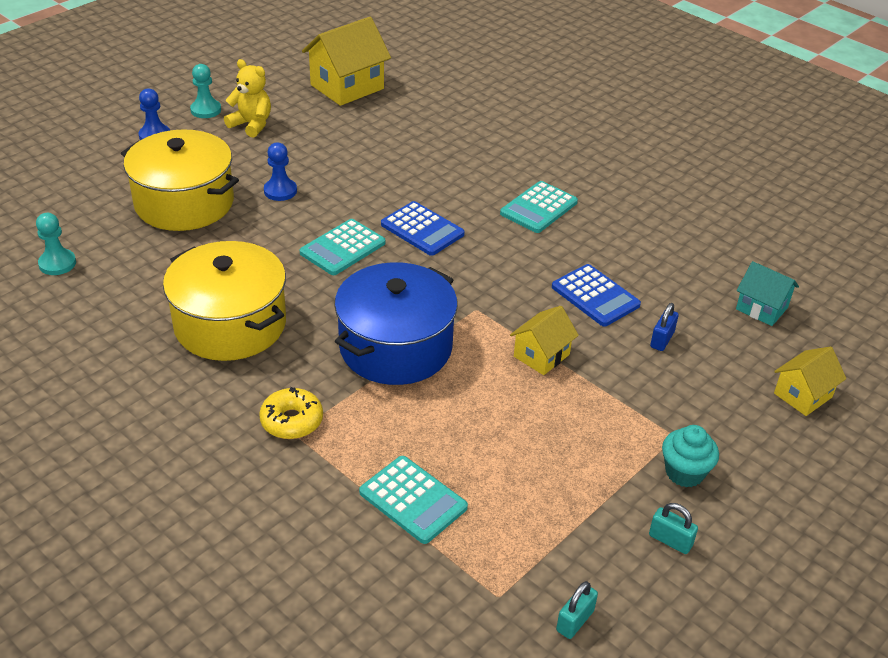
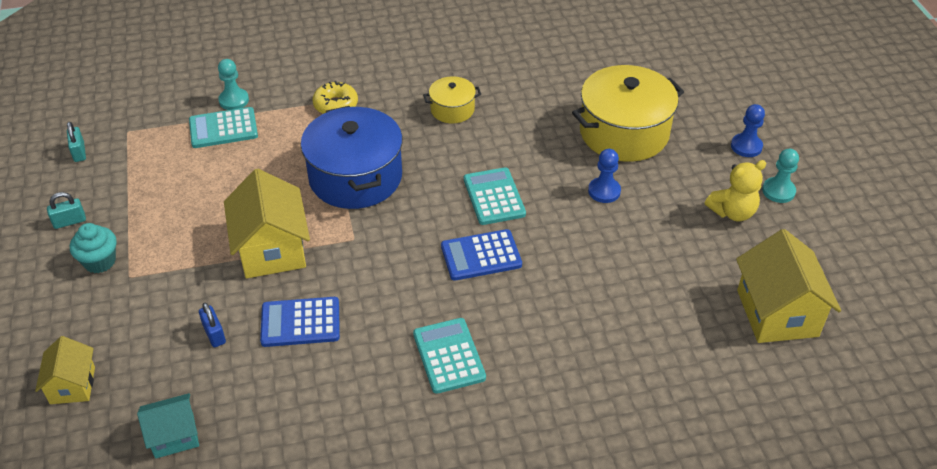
camera: 125 degrees right, 5 degrees up
(57, 263) = (587, 55): turquoise pawn -> turquoise pawn (234, 100)
(230, 324) = (452, 109): yellow pot -> yellow pot, size x0.50
(541, 355) = (272, 249): yellow house -> yellow house, size x1.73

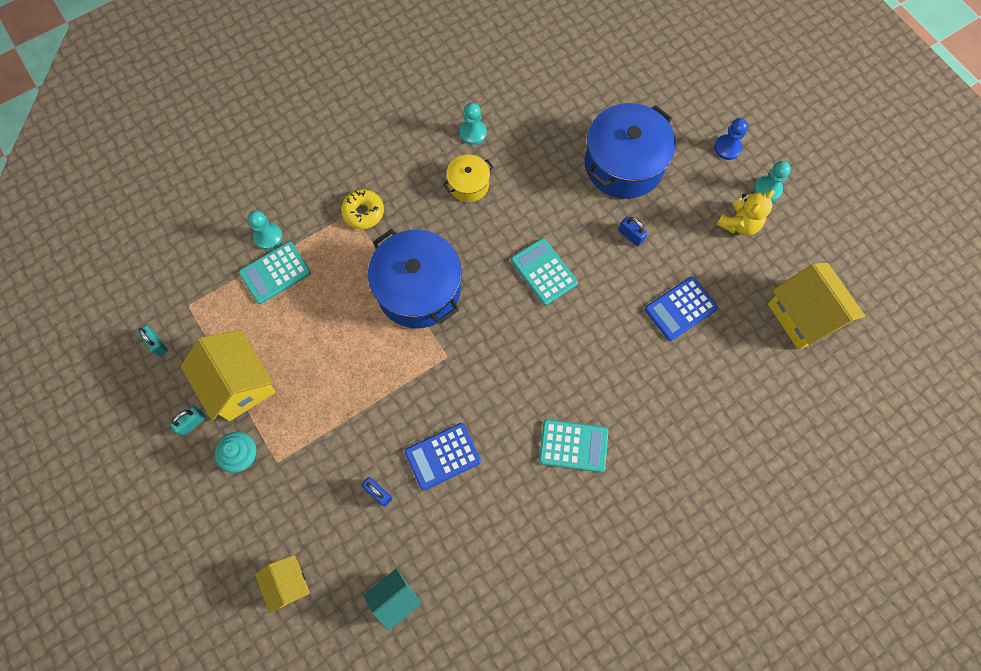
camera: 20 degrees left, 25 degrees up
(272, 249) = (384, 391): yellow house -> yellow house (239, 384)
(449, 356) = (573, 446): turquoise calculator -> turquoise calculator turned 135 degrees clockwise
(478, 72) = (473, 133): none -> turquoise pawn
(481, 255) = (558, 338): blue calculator -> blue calculator (680, 309)
(604, 191) = (630, 235): blue pawn -> blue padlock
(624, 132) = (623, 164): yellow pot -> blue pot

